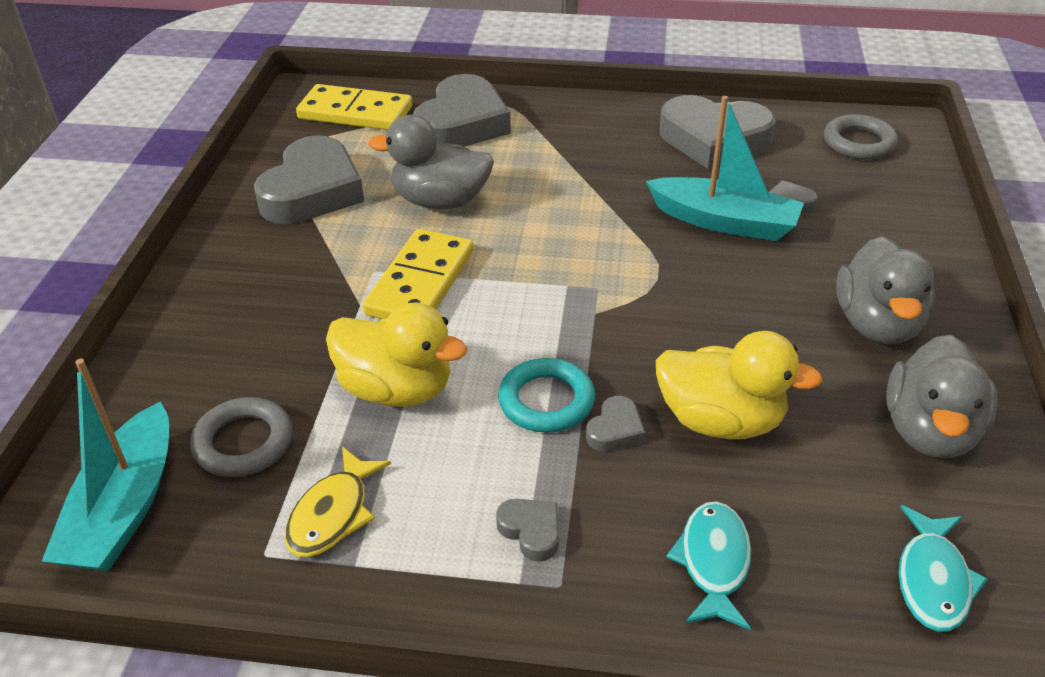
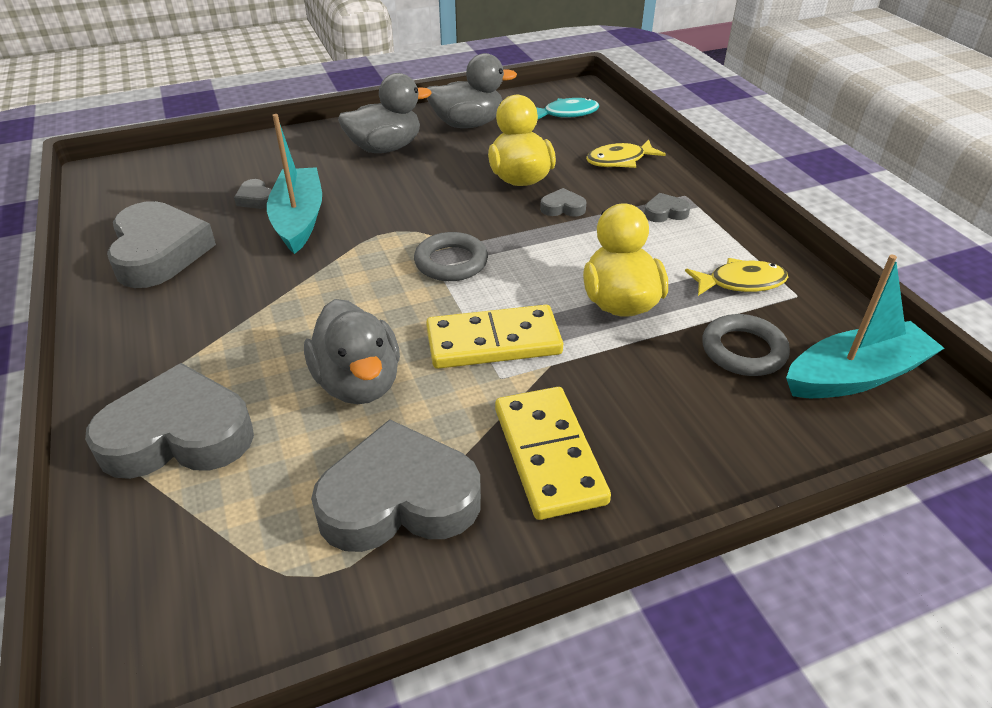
camera: 120 degrees left, 0 degrees up
(355, 113) = (179, 563): yellow domino -> yellow domino (549, 455)
(531, 531) = (665, 212): grey heart -> grey heart turned 60 degrees clockwise
(546, 401) = (564, 238): turquoise ring -> none
(713, 562) = (619, 160): turquoise fish -> yellow fish
(859, 143) = (140, 186): grey ring -> grey ring (451, 262)

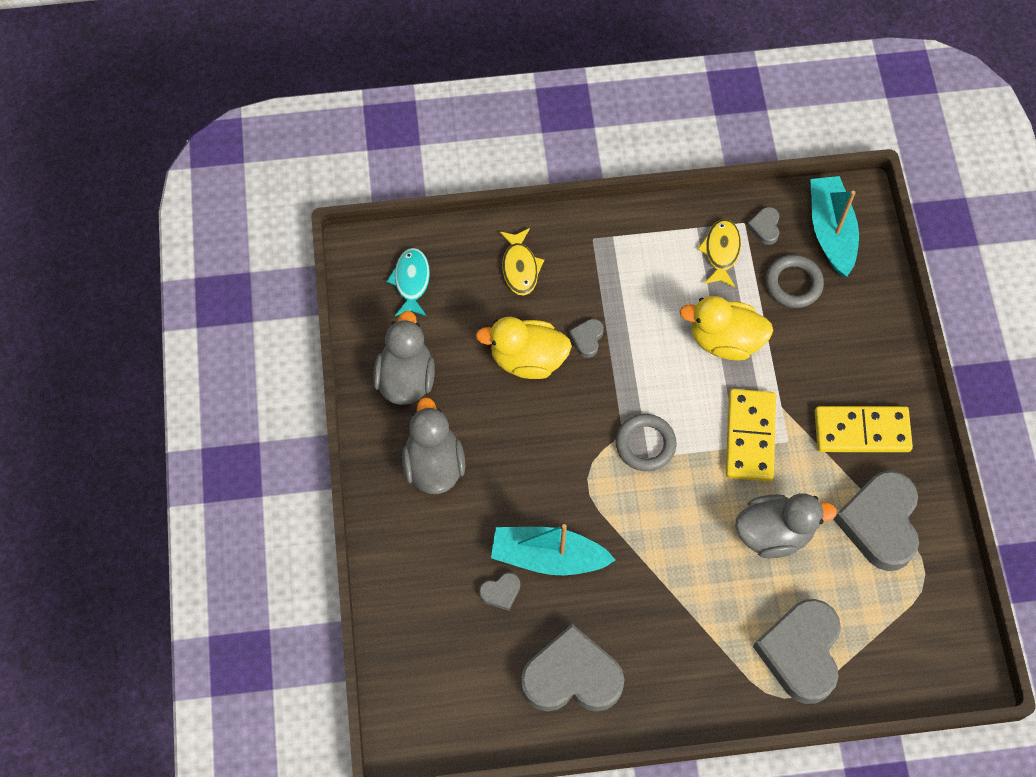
camera: 75 degrees left, 25 degrees up
(665, 212) = (615, 264): grey heart -> grey heart (765, 227)

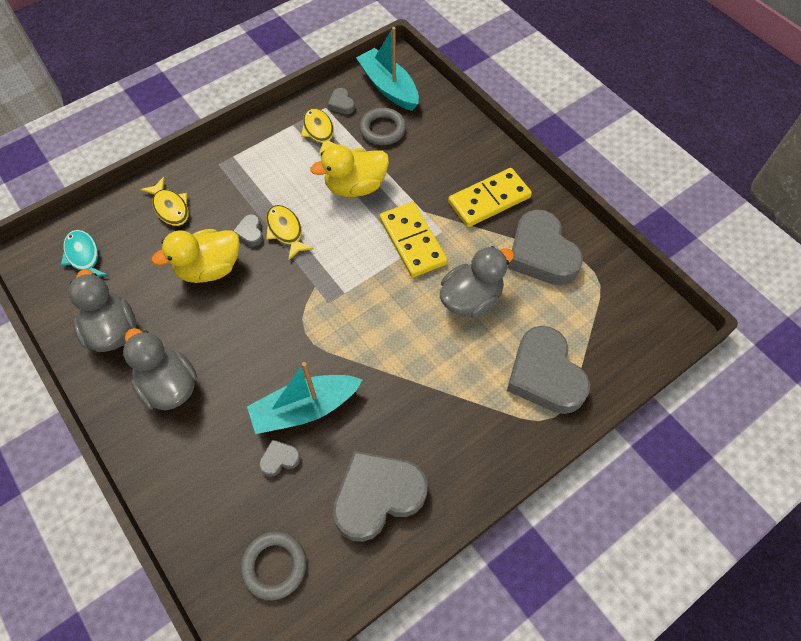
camera: 30 degrees left, 5 degrees down
(501, 592) = (279, 459): grey heart -> grey heart turned 150 degrees counterclockwise
(624, 356) = (286, 231): none -> yellow fish
(645, 444) = (337, 285): grey ring -> grey ring (274, 566)

